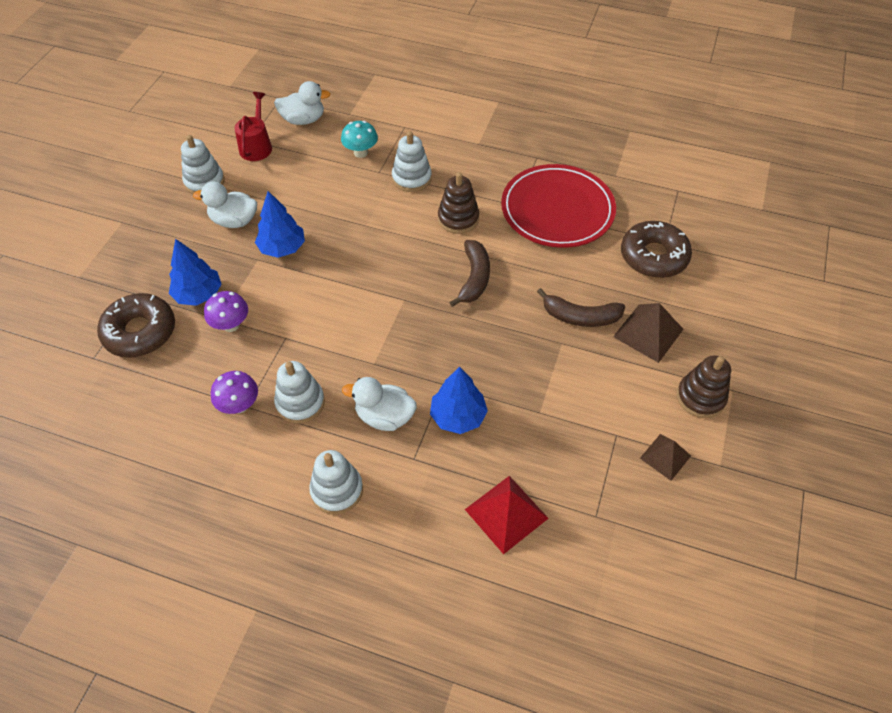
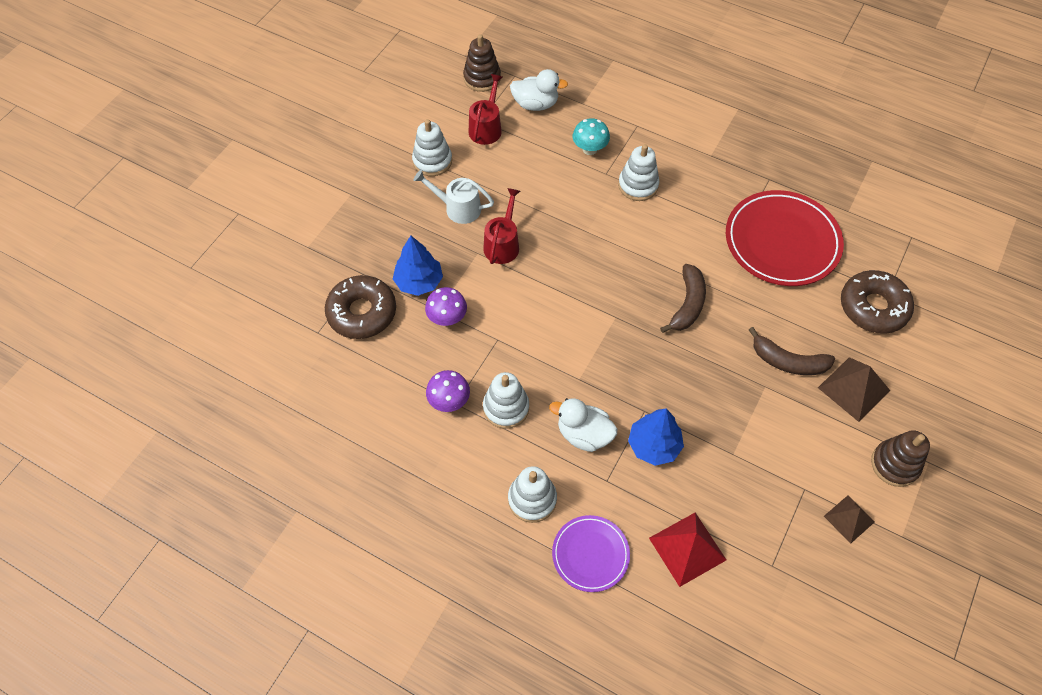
camera: 10 degrees right, 5 degrees up
(234, 221) = (458, 208): white duck -> white watering can
(282, 248) = (502, 244): blue tree -> red watering can
(405, 536) = (590, 554): none -> purple plate
(458, 219) = (679, 237): brown stacking toy -> brown stacking toy (482, 78)

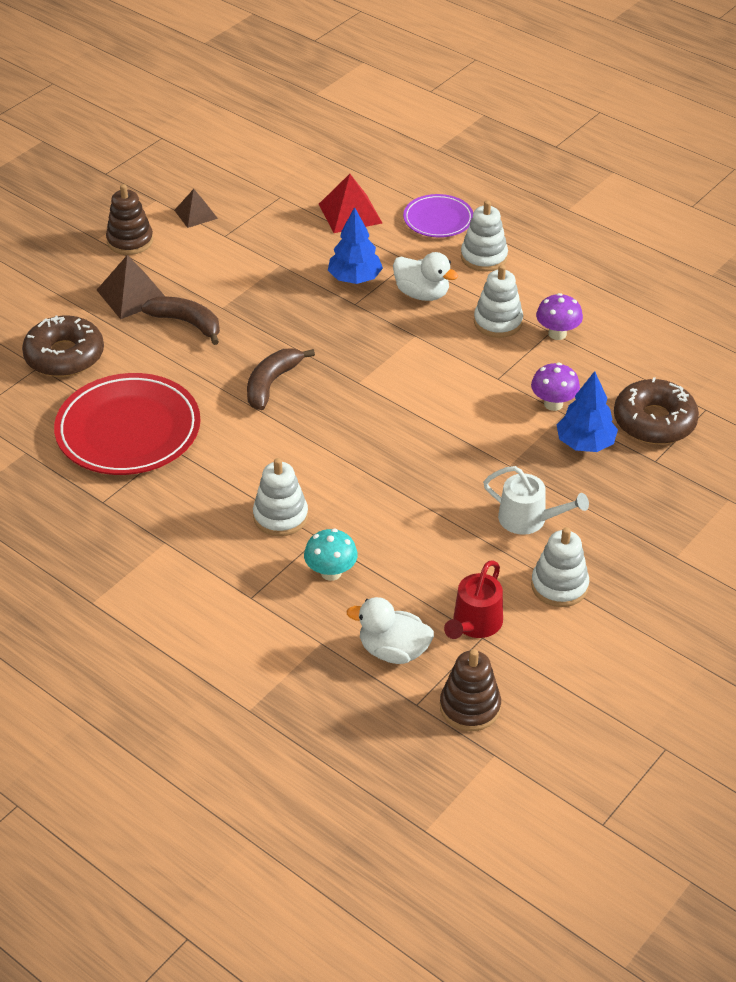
camera: 170 degrees left, 15 degrees down
(502, 244) = (476, 470): red watering can -> none

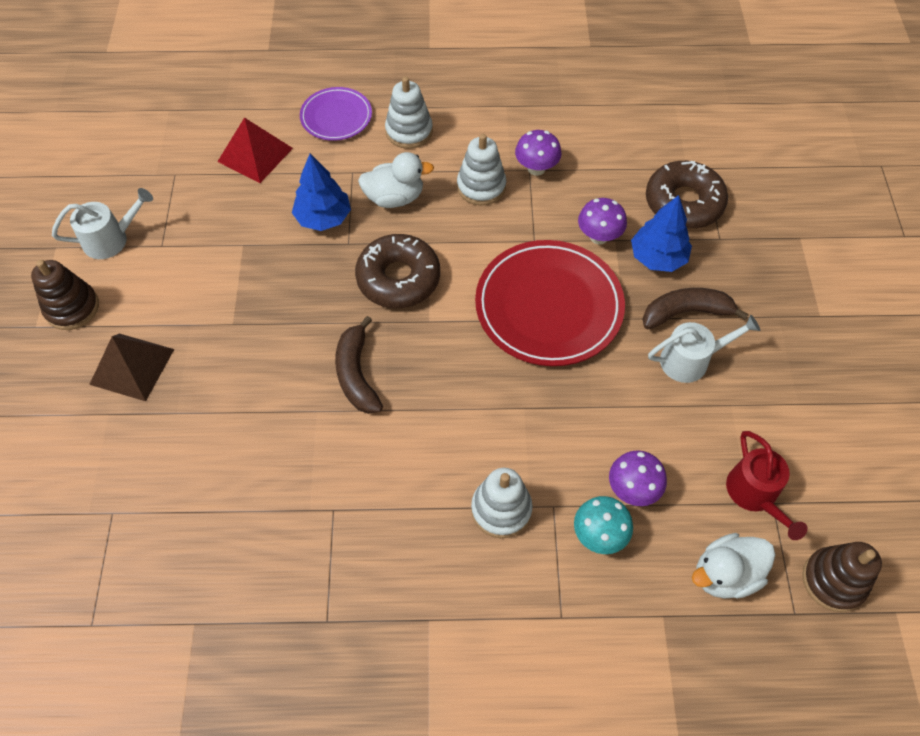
camera: 40 degrees left, 15 degrees up
(64, 356) = (128, 481): brown donut -> brown donut (398, 278)
(128, 430) = (273, 520): red plate -> red plate (548, 306)
(187, 323) = (216, 362): brown banana -> brown banana (686, 312)
(196, 214) = (111, 239): brown pyramid -> white watering can
(386, 564) = (632, 489): none -> purple mushroom
(559, 586) = (774, 406): white stacking toy -> none

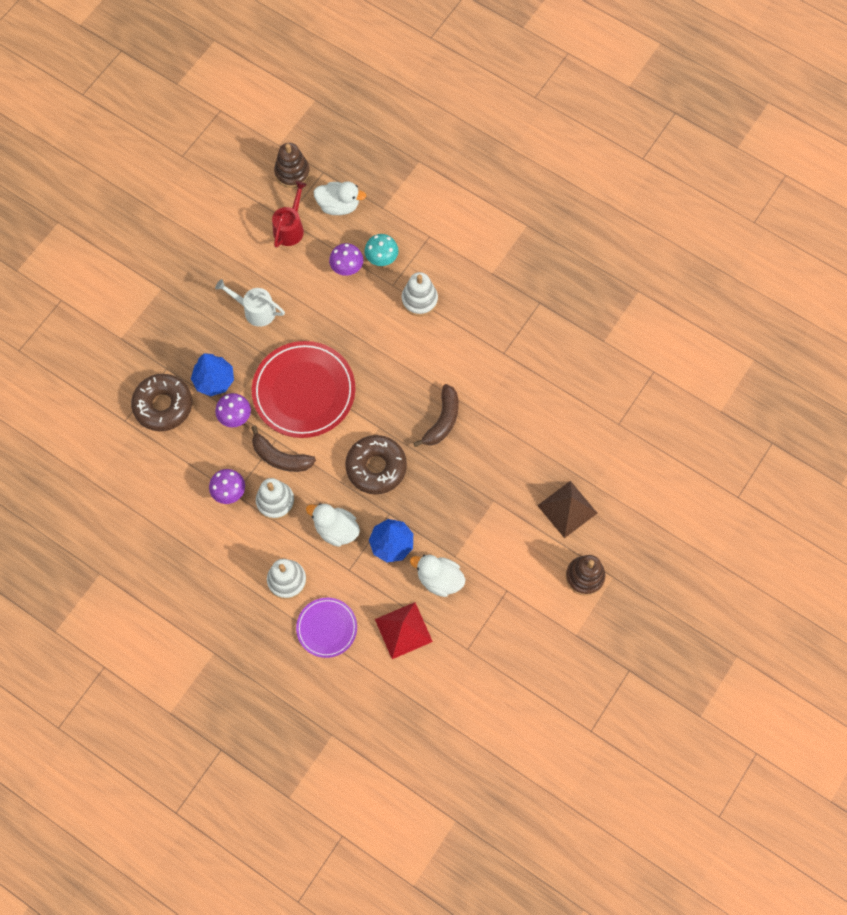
camera: 145 degrees left, 10 degrees up
(111, 239) = (536, 617): white watering can -> none
(246, 215) = (439, 579): none -> white duck
(686, 312) = (231, 337): brown banana -> brown banana (280, 457)

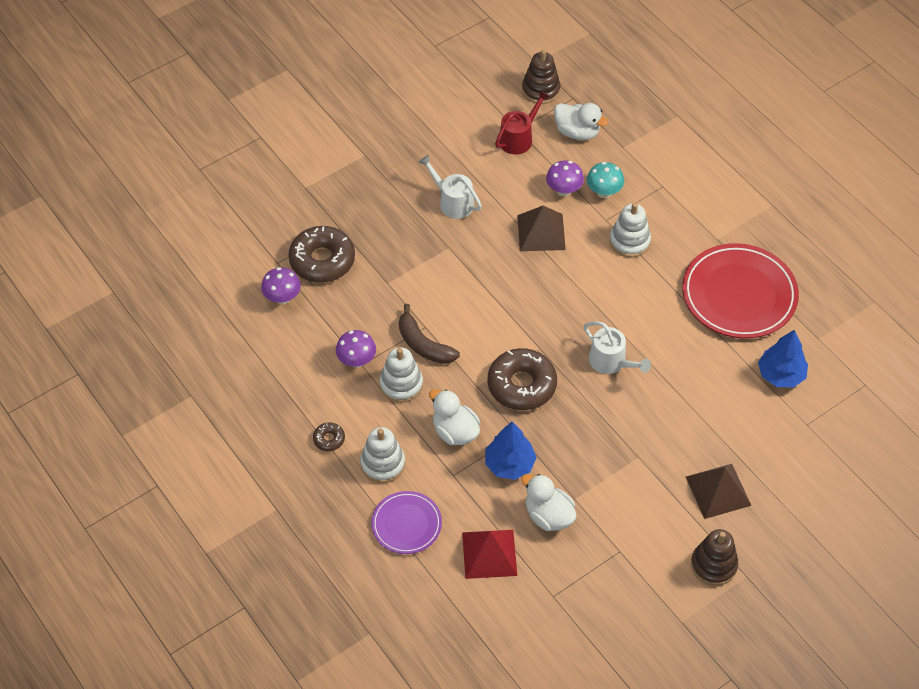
camera: 20 degrees right, 15 degrees down
(214, 380) = (384, 253): blue tree -> blue tree (781, 374)
(233, 573) = (329, 439): none -> brown donut
(235, 417) = (392, 293): purple mushroom -> purple mushroom (282, 298)
(304, 391) = (473, 290): red plate -> red plate (739, 295)
(342, 315) = (541, 232): none -> brown pyramid
(442, 420) = (611, 362): brown banana -> white watering can

